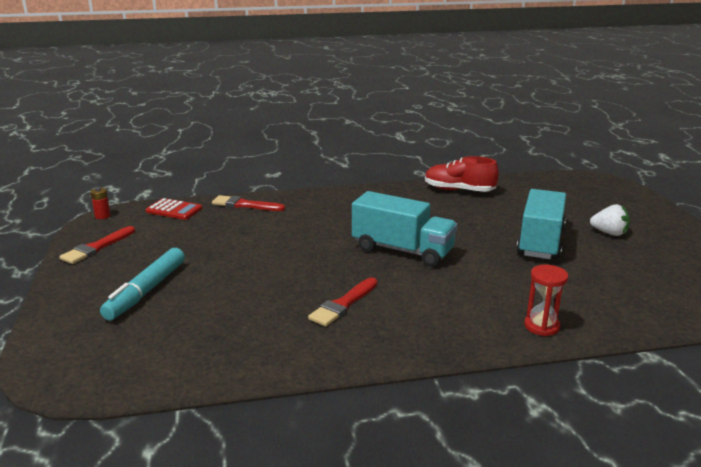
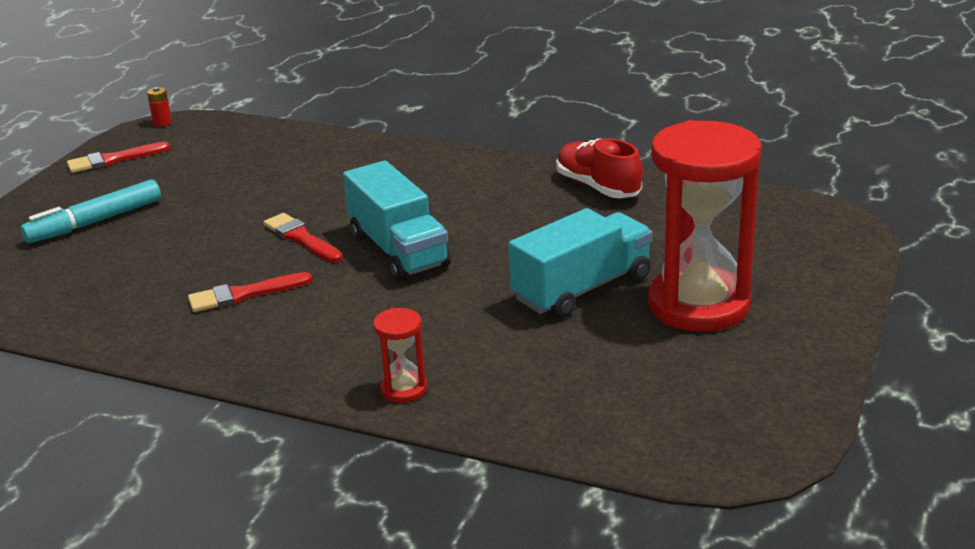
camera: 35 degrees right, 5 degrees up
(174, 210) = (236, 132): red calculator -> none
(245, 205) = (315, 144): red brush -> red brush (301, 238)
(609, 233) = (698, 305): white strawberry -> red hourglass

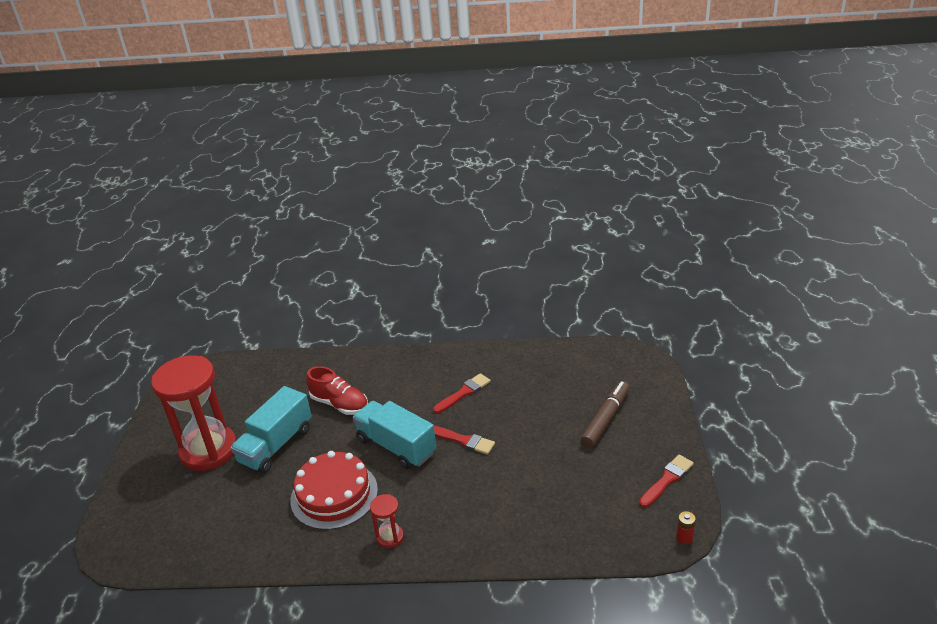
camera: 160 degrees right, 5 degrees up
(95, 222) = (606, 419): turquoise marker -> brown marker
(404, 389) = (348, 365): red hourglass -> red hourglass (390, 537)
(514, 218) = (334, 494): none -> red cake
(598, 187) = (282, 545): red shoe -> red shoe (339, 404)

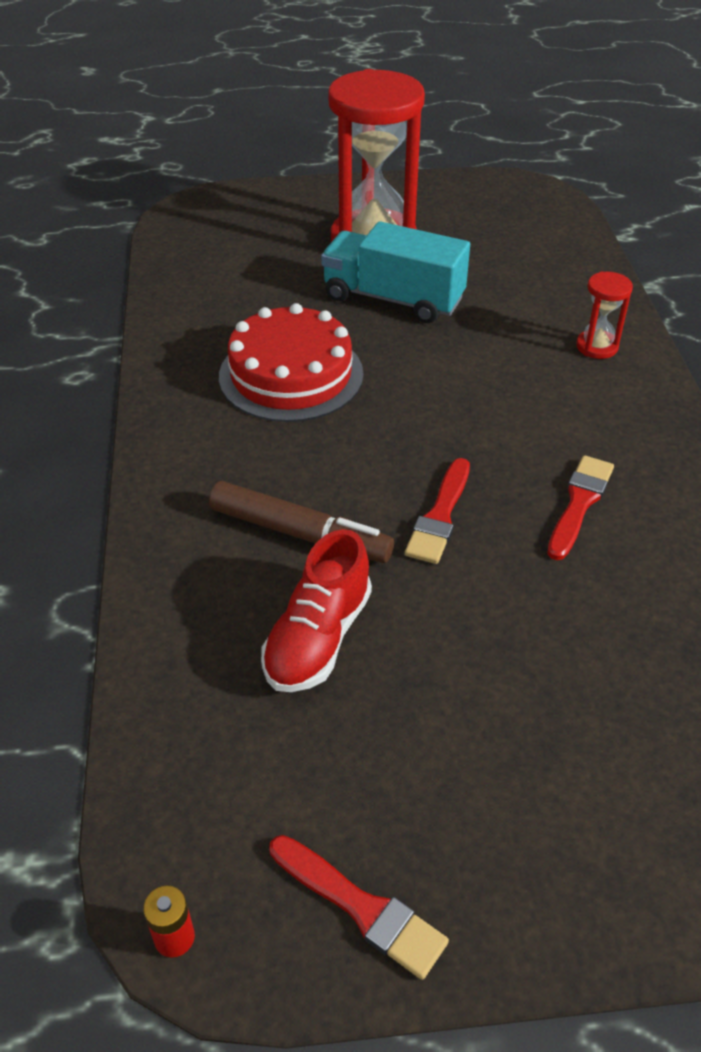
camera: 80 degrees right, 10 degrees up
(339, 404) = (503, 347): red shoe -> red shoe (318, 638)
(390, 537) = (200, 448): red hourglass -> red hourglass (597, 346)
(396, 446) = (410, 429): turquoise truck -> none
(463, 393) = (579, 504): red brush -> red brush turned 105 degrees counterclockwise
(606, 419) = (557, 770): brown marker -> brown marker (300, 534)

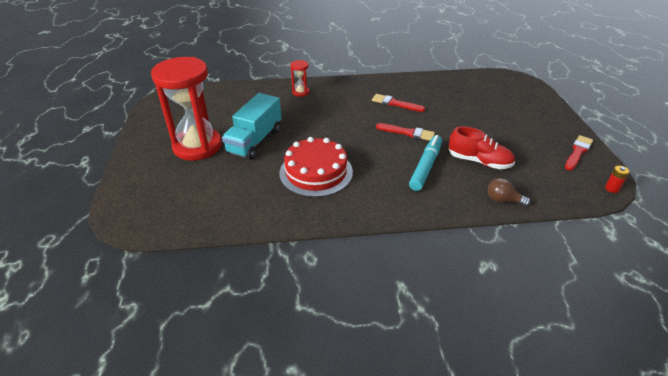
camera: 90 degrees left, 5 degrees down
(166, 655) = (503, 200): none -> brown light bulb
(300, 534) = (425, 167): brown marker -> turquoise marker

